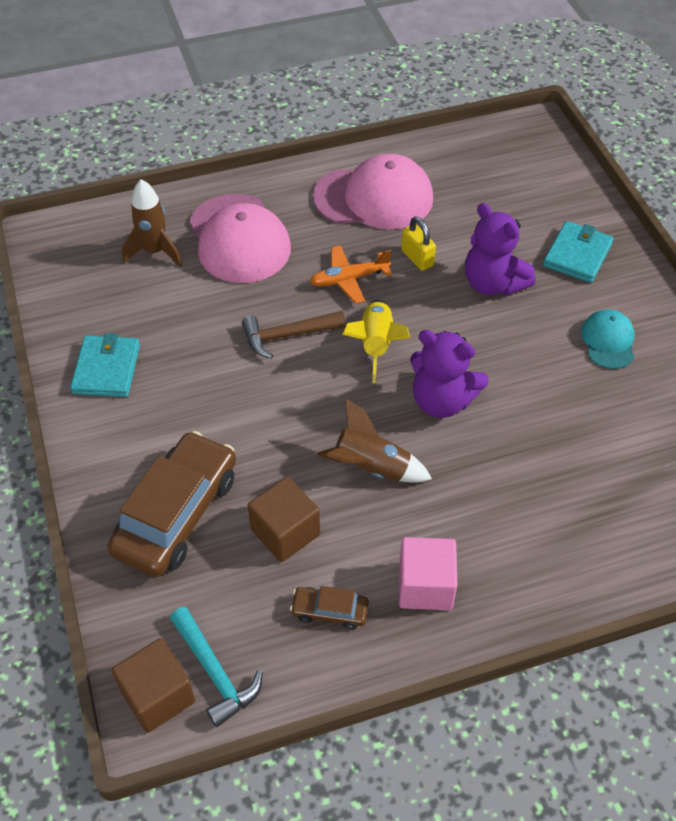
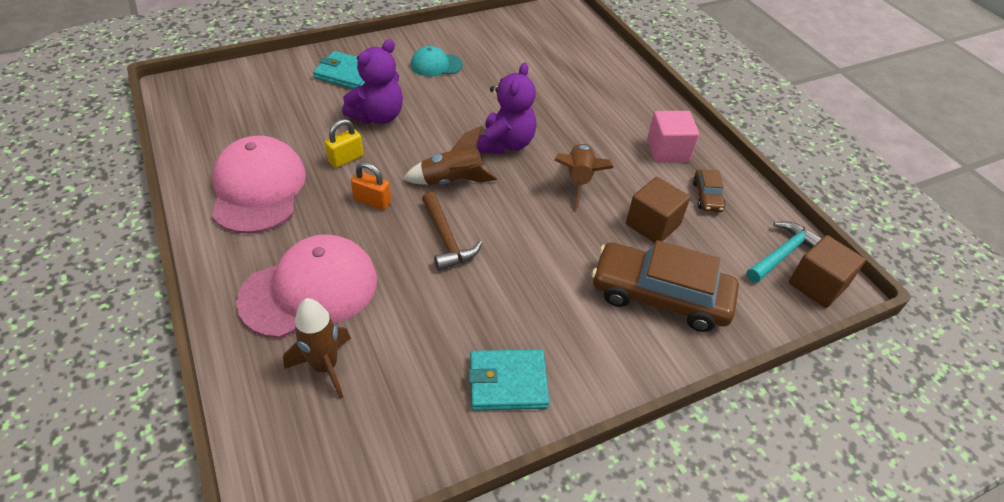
camera: 100 degrees left, 5 degrees down
(349, 279) = (372, 201): orange plane -> orange padlock
(376, 345) = (452, 181): yellow rocket -> brown rocket

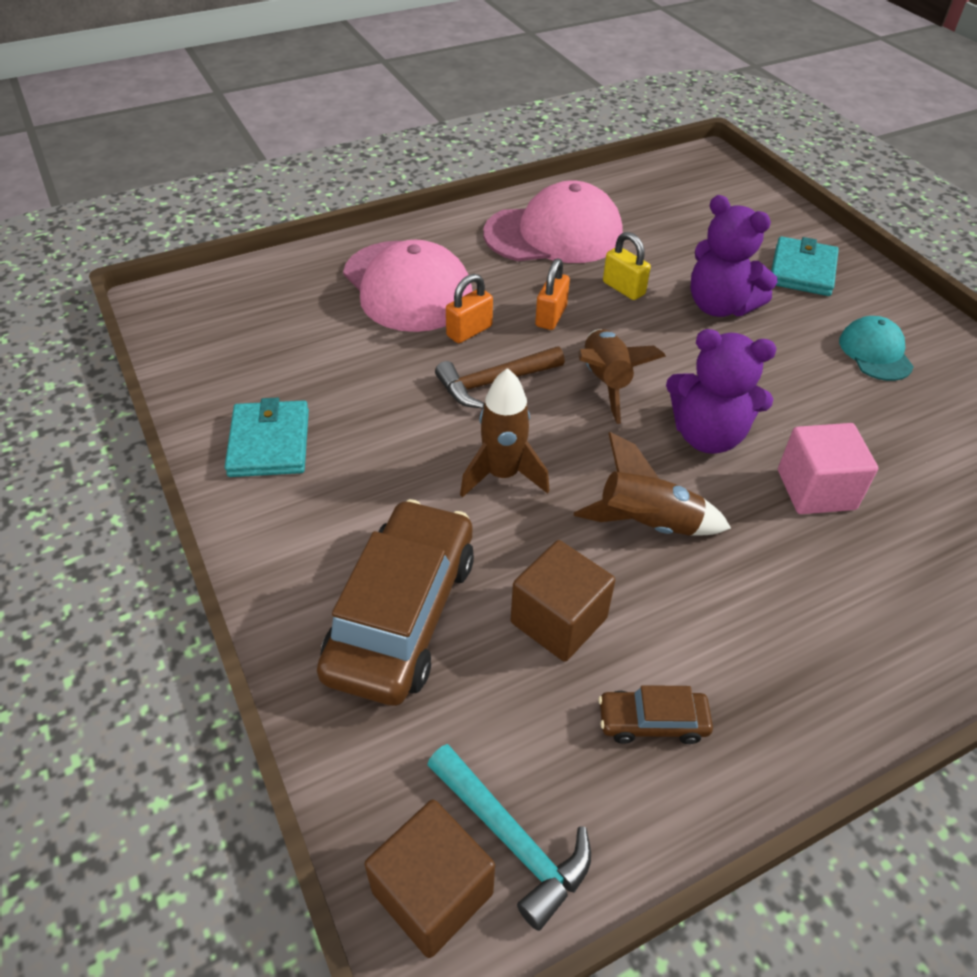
camera: 90 degrees right, 0 degrees up
(325, 367) = (307, 307): brown rocket -> brown rocket (502, 475)
(382, 250) = (469, 331): none -> orange padlock
(668, 151) = (771, 668): pink cube -> pink cube (816, 489)

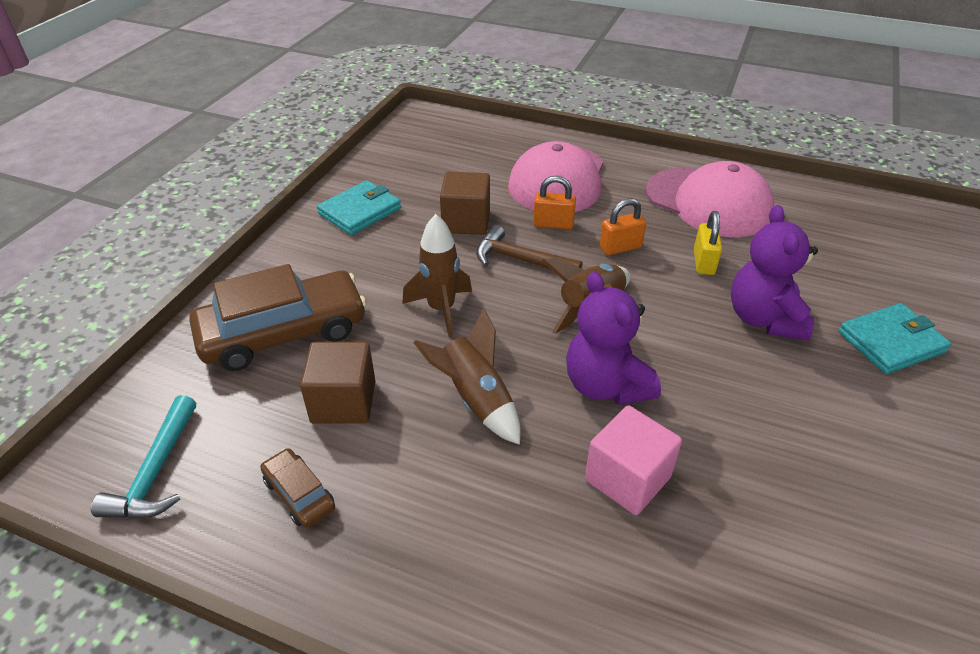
camera: 50 degrees right, 5 degrees down
(432, 892) = (97, 457): brown cube -> brown cube (466, 221)
(875, 352) = (857, 439): turquoise cap -> none

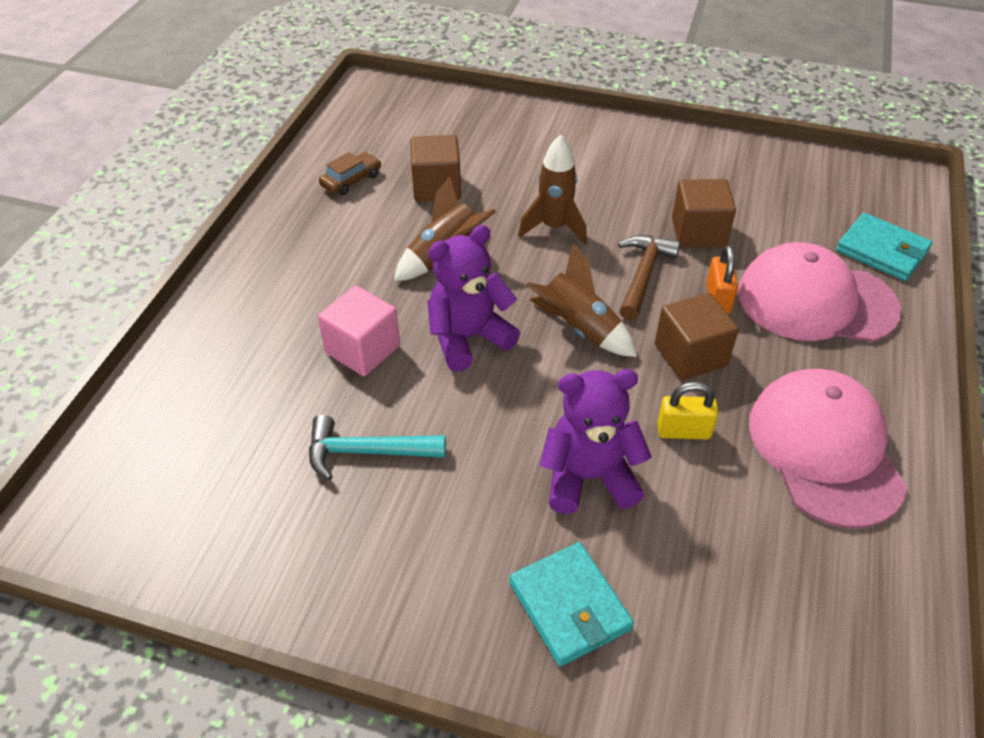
camera: 85 degrees right, 5 degrees up
(156, 472) = (370, 119): turquoise hammer -> turquoise hammer (367, 452)
(283, 333) = (508, 146): brown car -> none
(360, 211) = (690, 161): turquoise wallet -> turquoise wallet (881, 251)
(620, 247) = (690, 355): orange padlock -> brown cube
(708, 202) = (824, 450): pink cap -> pink cap turned 135 degrees clockwise

